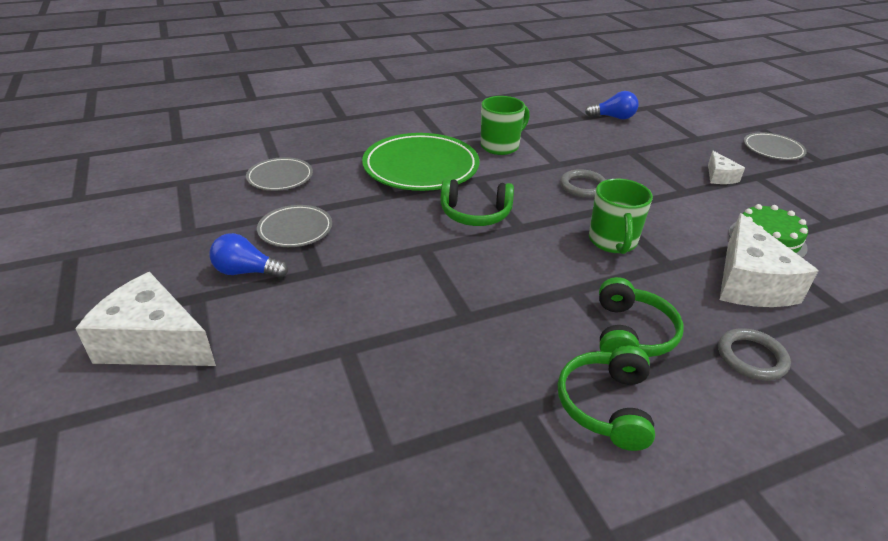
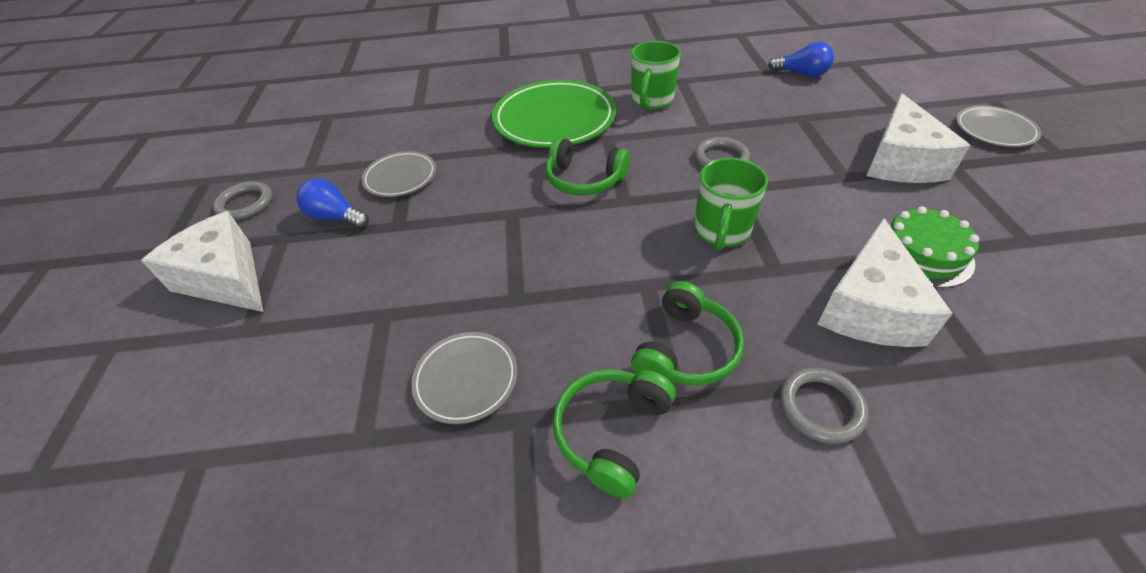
camera: 20 degrees right, 10 degrees up
(134, 271) = (245, 204): none -> grey ring
(280, 177) = (414, 119): grey plate -> grey plate (466, 379)
(501, 146) = (651, 101): green mug -> green mug turned 135 degrees clockwise
(719, 177) = (901, 161): white cheese -> white cheese, size x1.99

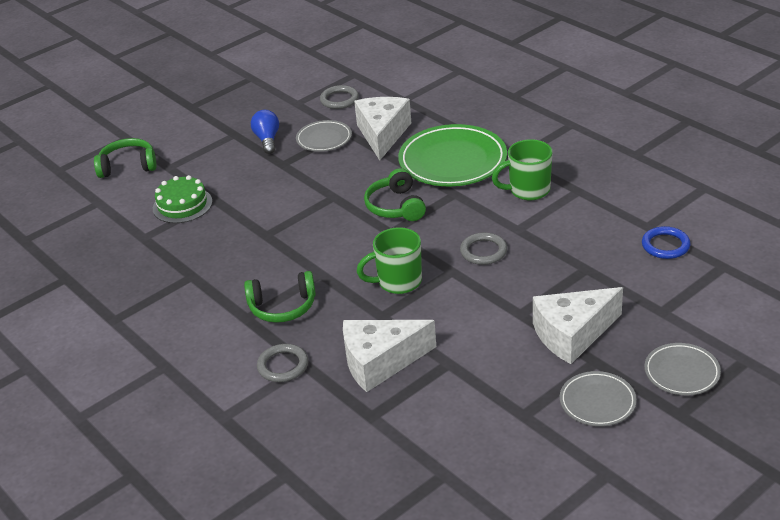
camera: 55 degrees right, 10 degrees down
(225, 278) = (192, 138): white cheese -> white cheese (382, 134)
(245, 204) = (247, 104): grey ring -> grey ring (339, 100)
(466, 379) = (200, 247): grey plate -> grey plate (597, 402)
(612, 432) = (208, 305): green headphones -> green headphones (128, 166)
(802, 74) = (665, 245): blue light bulb -> blue ring
(922, 253) = (459, 371): green cake -> green cake (182, 205)

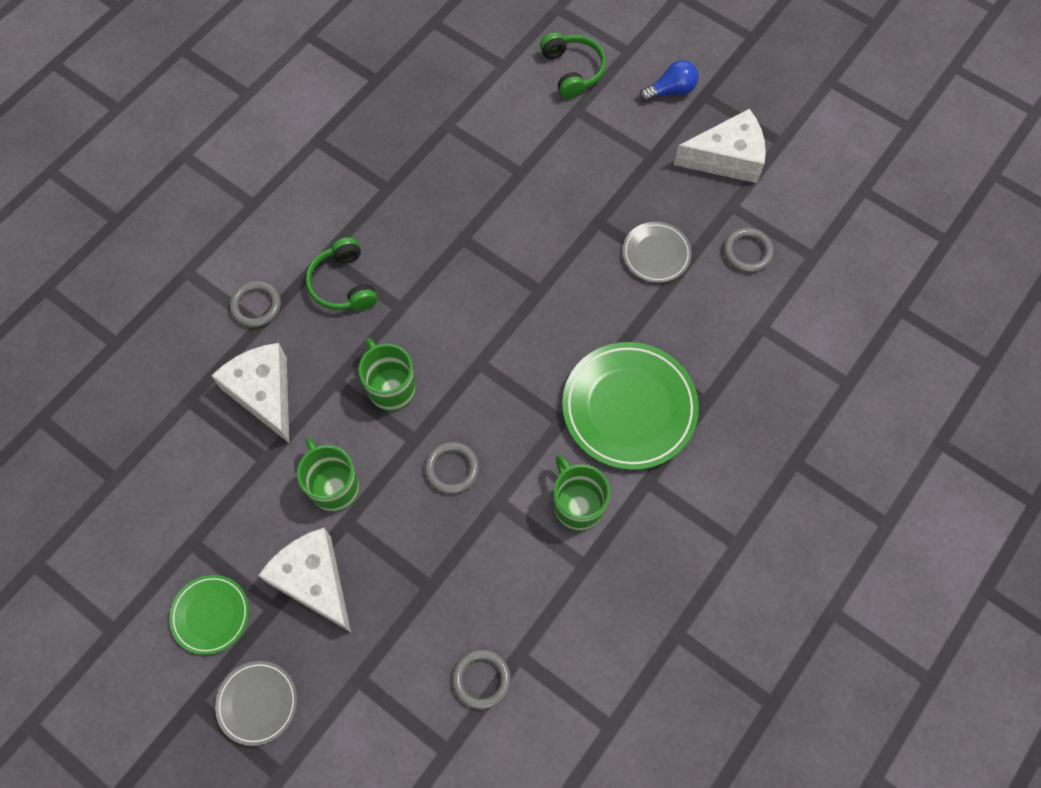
camera: 75 degrees right, 30 degrees up
(182, 205) = (507, 144): green cake -> none
(267, 140) = (645, 194): blue light bulb -> blue light bulb (671, 91)
(382, 134) = (676, 317): white cheese -> white cheese (727, 158)
(396, 206) = (528, 360): green headphones -> none
(485, 320) = (334, 486): none -> green mug
(597, 402) = (211, 615): grey plate -> green plate
(665, 245) = (481, 679): blue ring -> grey ring

